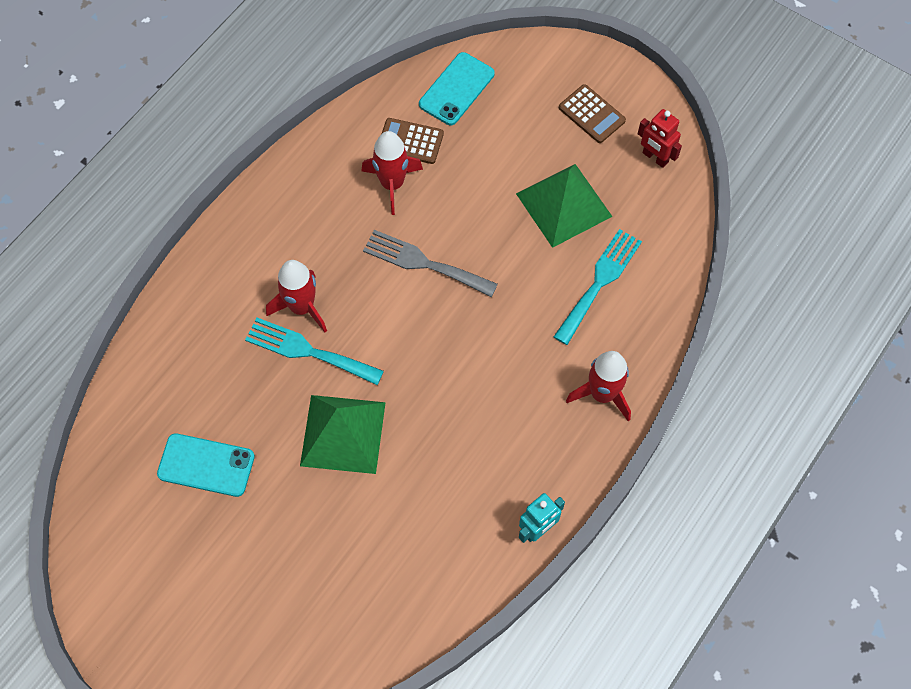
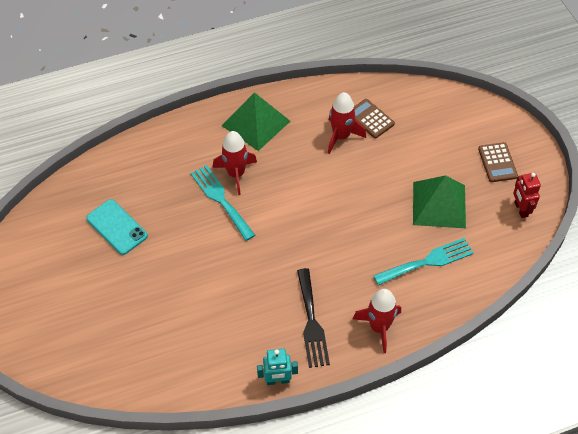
camera: 35 degrees right, 10 degrees down
(343, 433) = (205, 256): green pyramid -> green pyramid (256, 123)
(424, 263) = (326, 190): grey fork -> none
(456, 89) = (421, 105): turquoise phone -> none
(525, 436) = (311, 322): none -> black fork

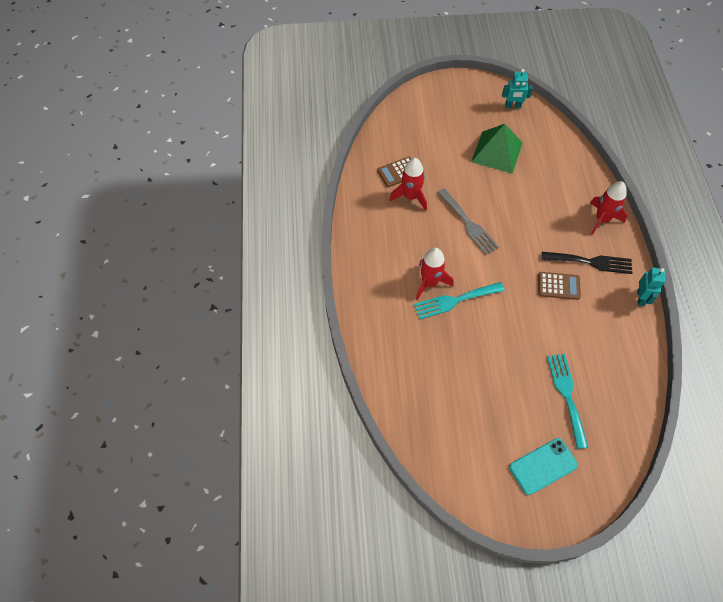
camera: 75 degrees left, 5 degrees up
(117, 227) = (465, 393): turquoise phone -> turquoise phone (543, 466)
(256, 123) = (376, 255): green pyramid -> none
(323, 194) = (468, 224): none -> grey fork
(427, 261) = (548, 173): turquoise fork -> turquoise fork (566, 395)
(497, 162) = (466, 106): brown calculator -> brown calculator (558, 286)
(520, 209) = (513, 106): red robot -> turquoise robot

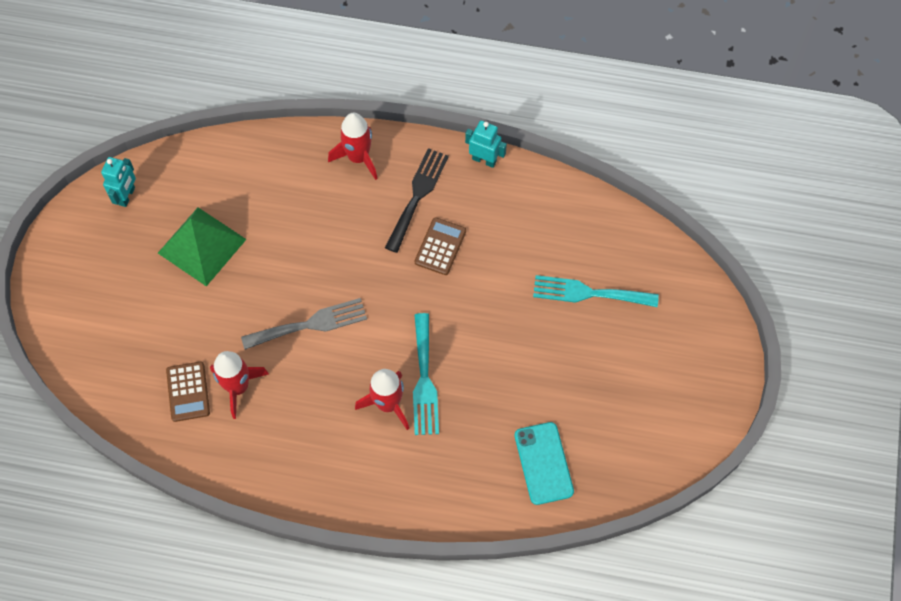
camera: 75 degrees left, 5 degrees up
(543, 466) = (669, 351): turquoise phone -> turquoise phone (543, 463)

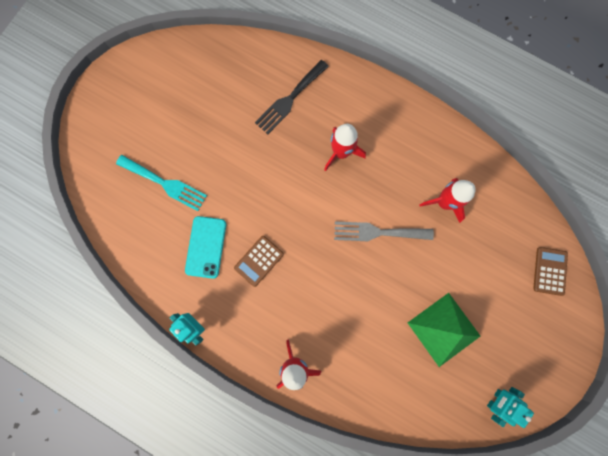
camera: 160 degrees left, 15 degrees up
(188, 392) = (481, 211): brown calculator -> brown calculator (549, 271)
(417, 196) = (260, 312): black fork -> black fork (290, 99)
(424, 380) = (309, 160): turquoise fork -> none
(543, 463) = (250, 76): turquoise phone -> turquoise phone (206, 247)

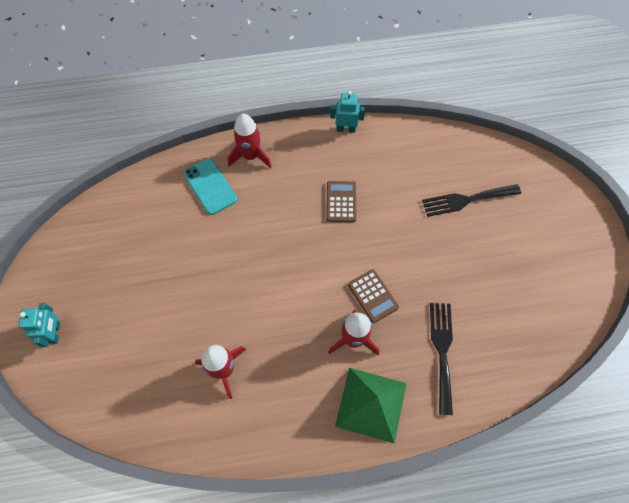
camera: 140 degrees right, 15 degrees down
(165, 183) = (466, 200): turquoise fork -> black fork
(206, 247) = (390, 181): turquoise phone -> turquoise phone (210, 186)
(378, 232) = (264, 296): grey fork -> none
(443, 329) = (151, 263): green pyramid -> green pyramid (371, 404)
(495, 399) = (74, 243): turquoise robot -> turquoise robot (55, 333)
(549, 271) = (82, 383): brown calculator -> brown calculator (373, 296)

